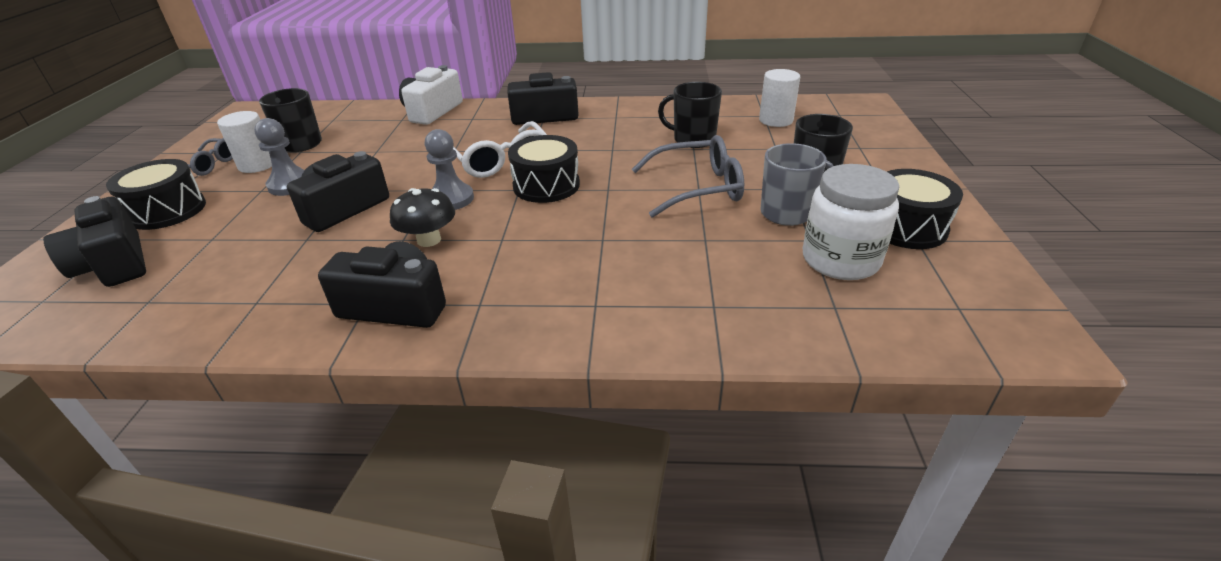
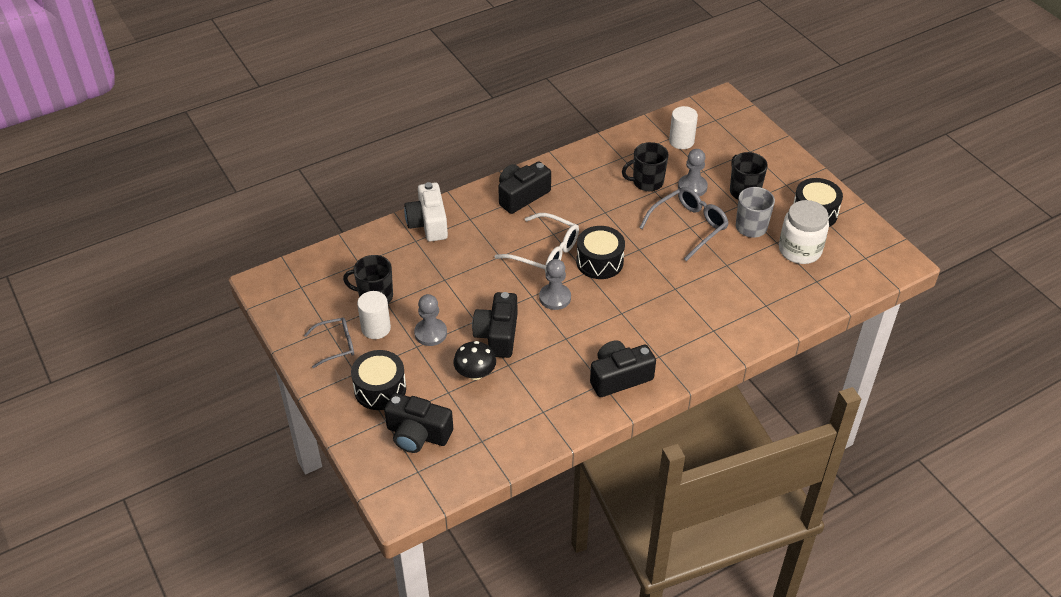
camera: 35 degrees left, 10 degrees up
(429, 240) = (582, 332): black mushroom -> black mushroom (475, 373)
(745, 157) = (692, 187): none -> grey pawn

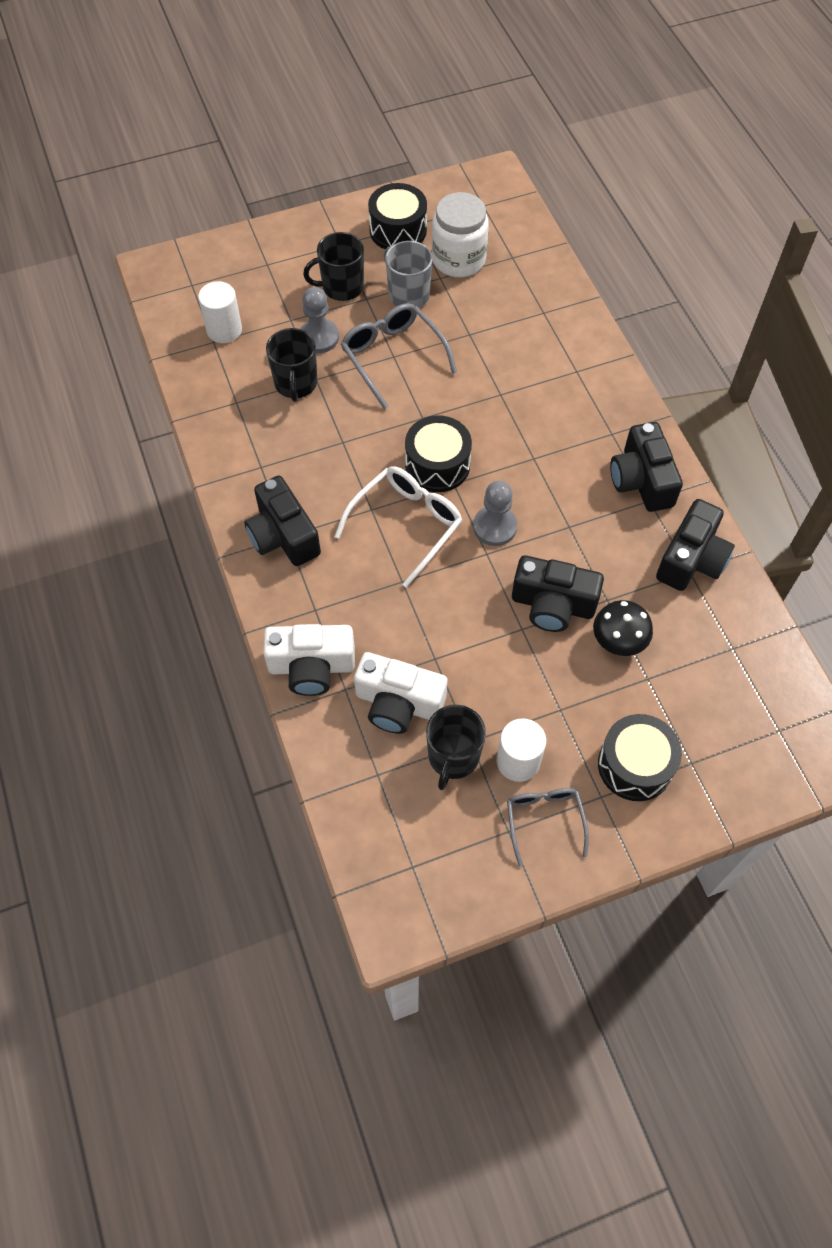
camera: 80 degrees left, 15 degrees up
(409, 266) = (398, 703): none -> white camera
(417, 434) = (718, 724): black camera -> black camera (691, 559)
(430, 333) = (538, 688): grey pawn -> none

